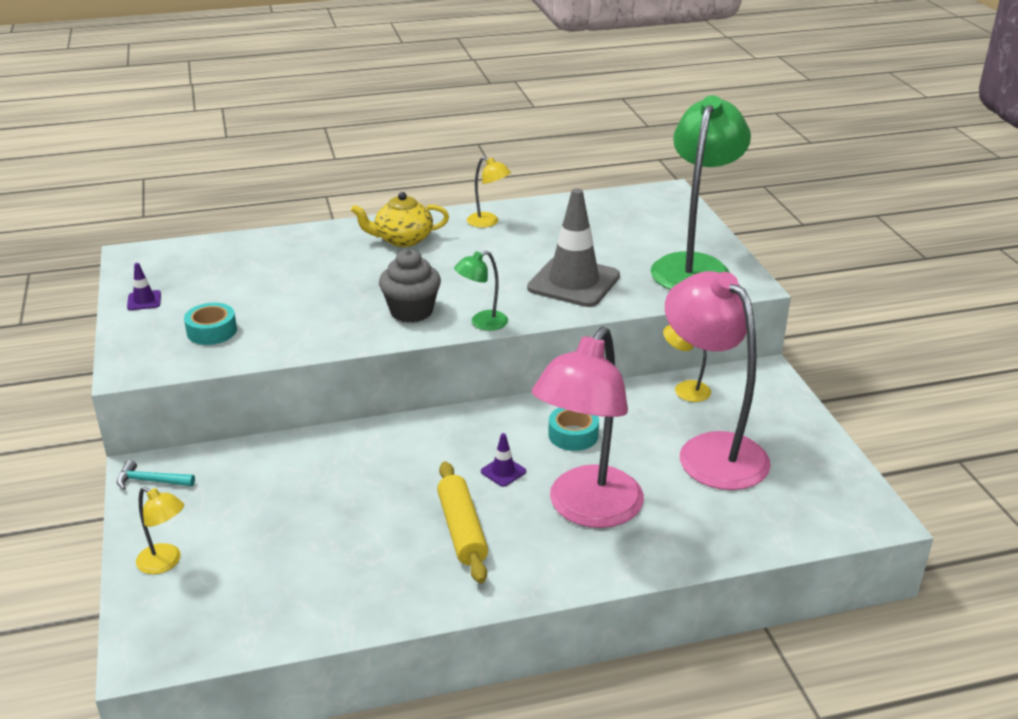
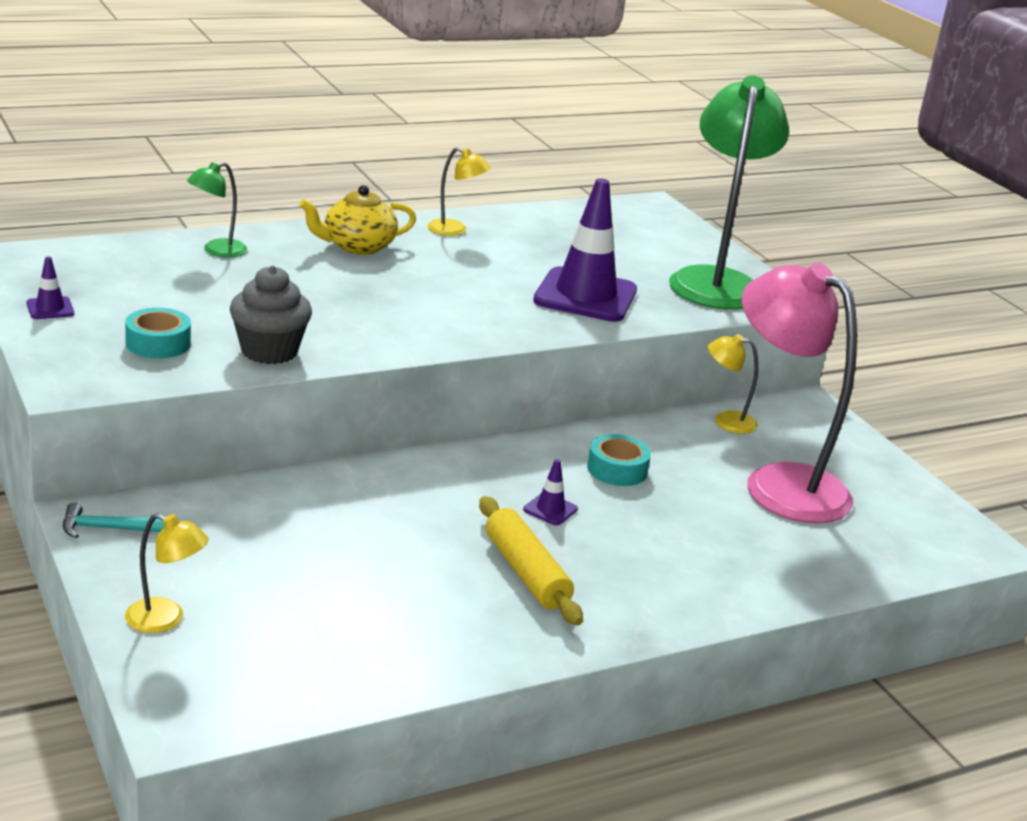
camera: 15 degrees left, 5 degrees down
(411, 311) = (404, 324): grey cupcake -> grey cupcake (269, 351)
(482, 323) = (496, 337): green lamp -> green lamp (217, 251)
(573, 282) = (585, 296): grey traffic cone -> purple traffic cone
(587, 510) = (664, 547): pink lamp -> none

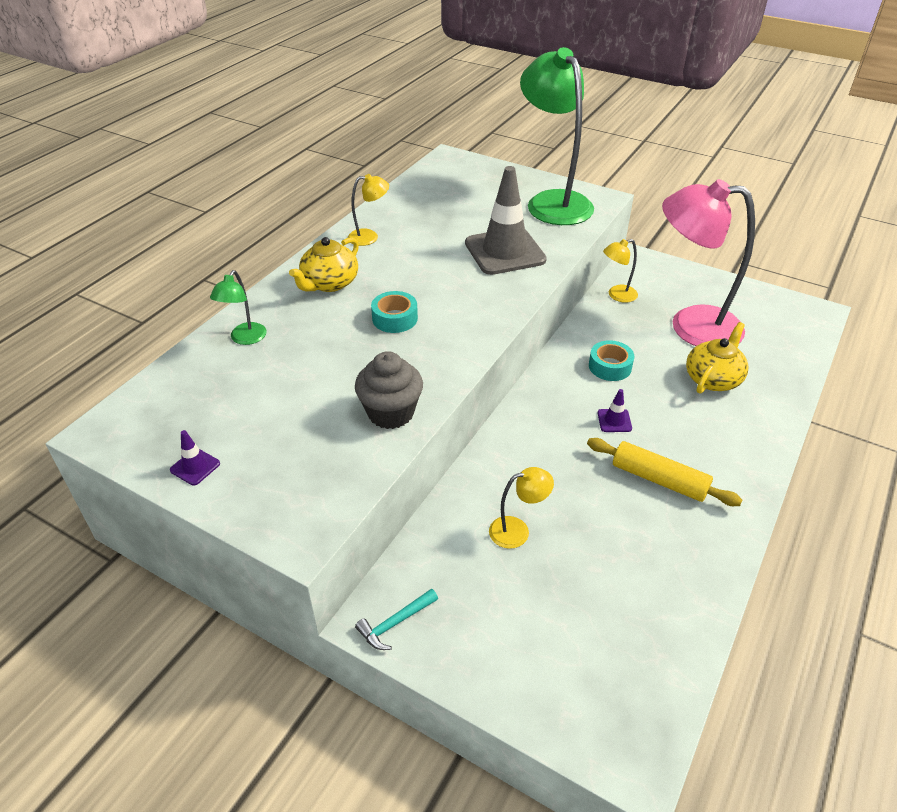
camera: 30 degrees left, 15 degrees up
(158, 343) = (312, 453): turquoise tape -> turquoise tape (395, 318)
(165, 620) = (523, 677): yellow lamp -> yellow lamp (517, 530)
(585, 296) = (505, 252): purple traffic cone -> grey traffic cone
(731, 534) = (713, 379): none -> yellow teapot

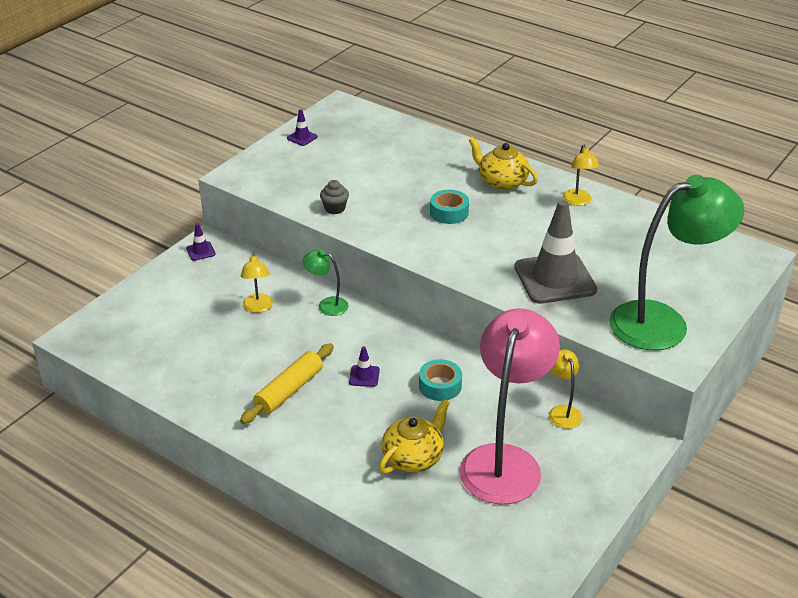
camera: 95 degrees right, 5 degrees down
(245, 339) = (430, 147): green lamp -> green lamp (327, 305)
(391, 413) = (335, 208): grey cupcake -> grey cupcake, size x0.59
(395, 623) = (201, 251): turquoise hammer -> purple traffic cone
(713, 379) = (414, 457): yellow teapot -> yellow teapot turned 90 degrees counterclockwise

